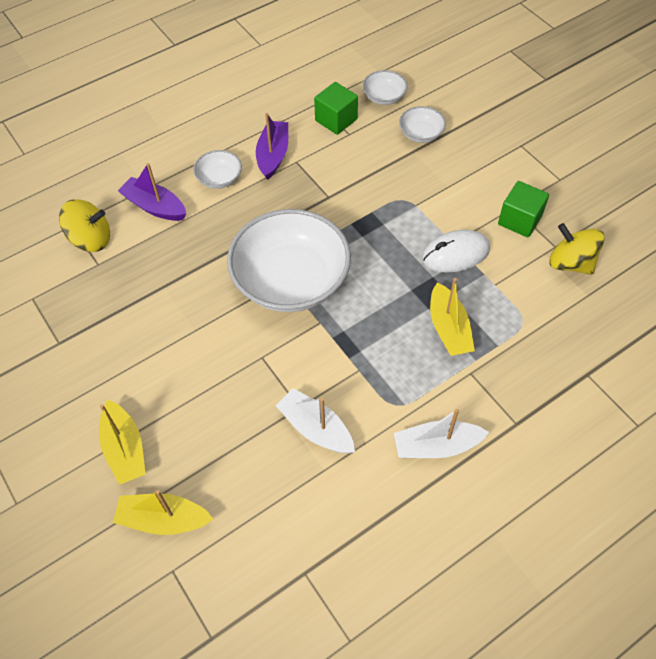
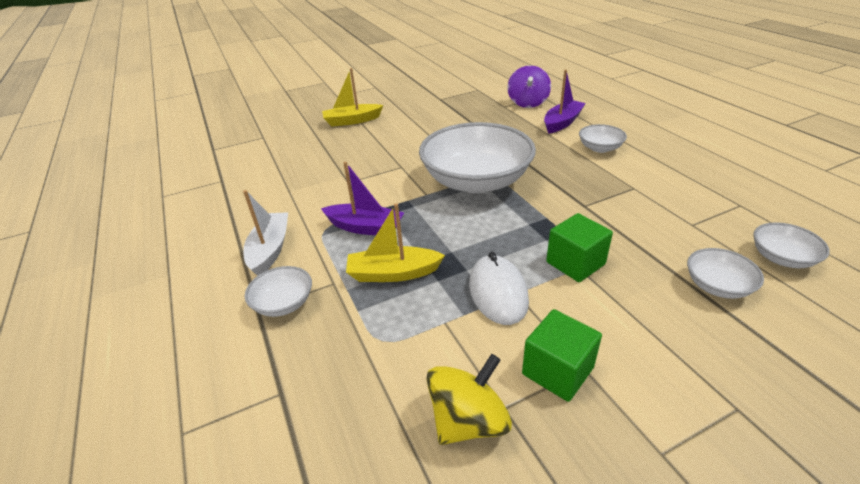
camera: 100 degrees right, 20 degrees down
(91, 239) = (527, 103): yellow spinning top -> purple spinning top
(164, 519) = (297, 134): yellow boat -> none
(273, 155) = (639, 175): purple boat -> purple boat (365, 227)
(316, 428) = (325, 188): white boat -> none
(336, 120) = (714, 216): green cube -> green cube (575, 263)
(504, 405) = (283, 303): none -> white bowl

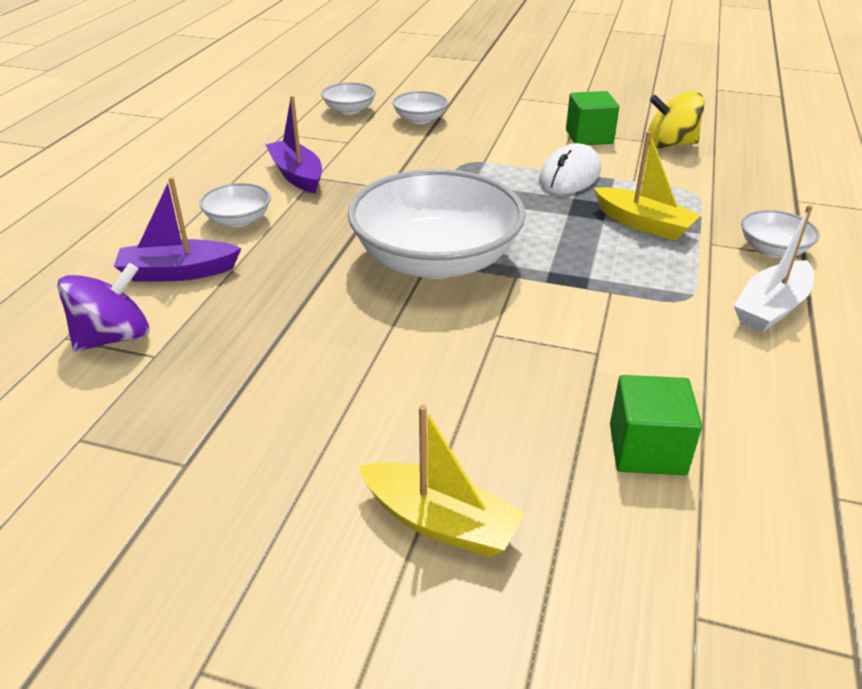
camera: 140 degrees left, 0 degrees up
(365, 227) = (632, 276): purple boat -> purple boat (297, 175)
(575, 263) = (481, 163): green cube -> green cube (647, 449)

